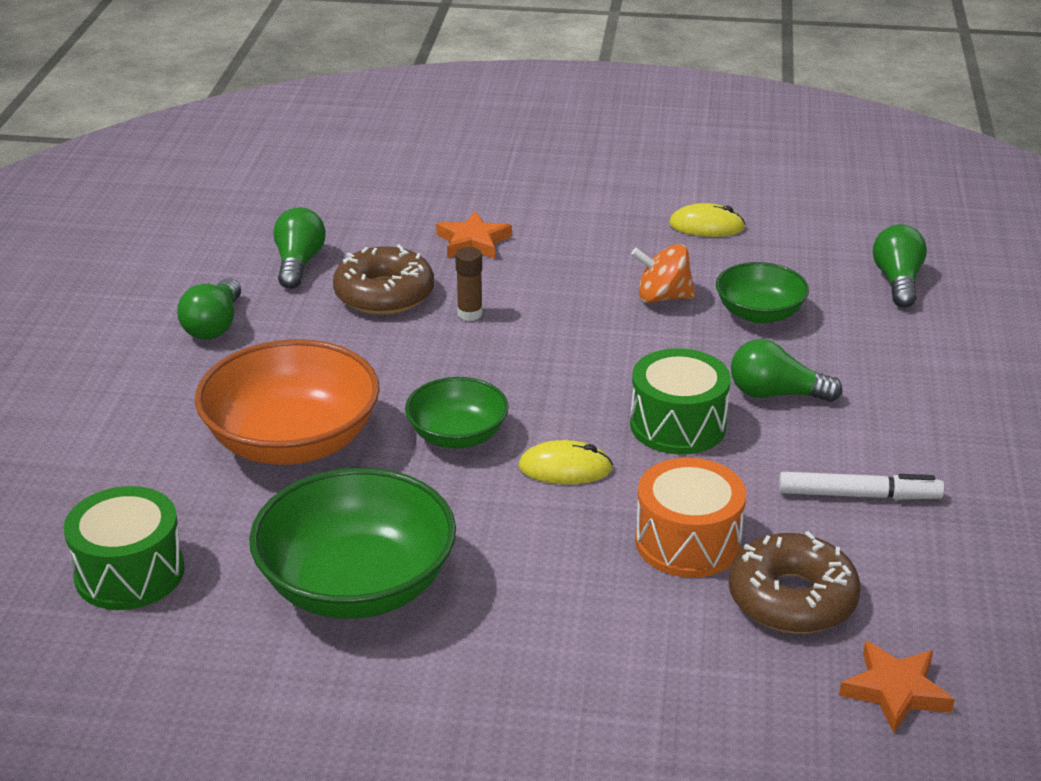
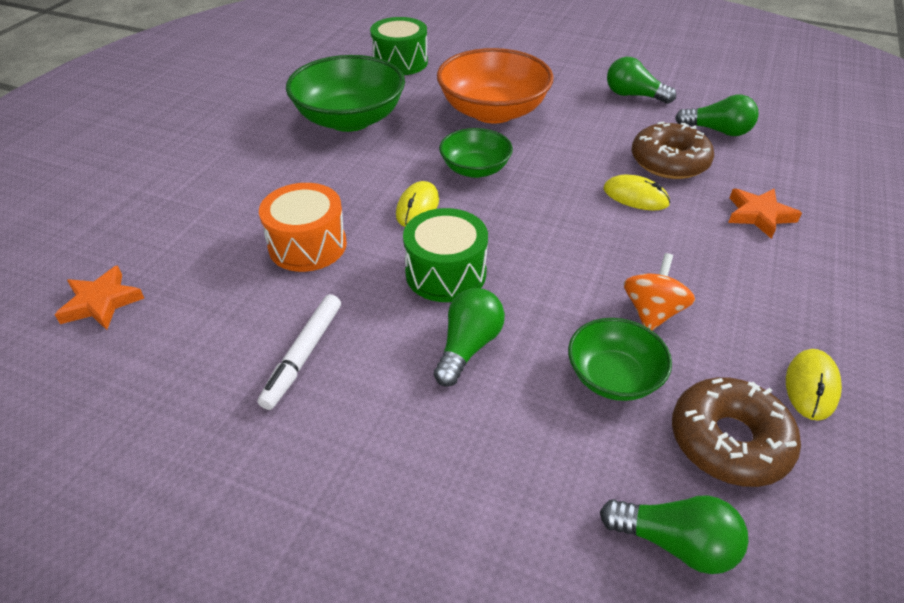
camera: 105 degrees right, 10 degrees up
(470, 314) = (635, 196): brown glue stick -> yellow mouse
(792, 599) = (219, 279): brown donut -> brown donut (729, 441)

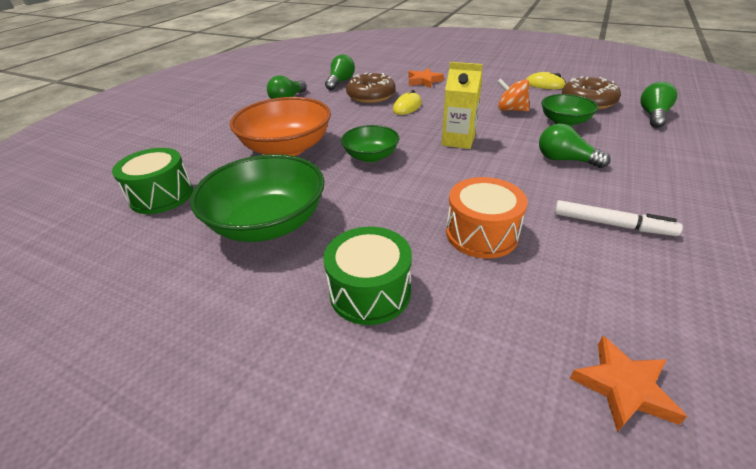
camera: 85 degrees left, 5 degrees down
(417, 207) = (422, 180): yellow mouse -> none
(445, 273) = (498, 168): green drum -> green drum (370, 291)
(523, 242) = (458, 140): none -> yellow carton

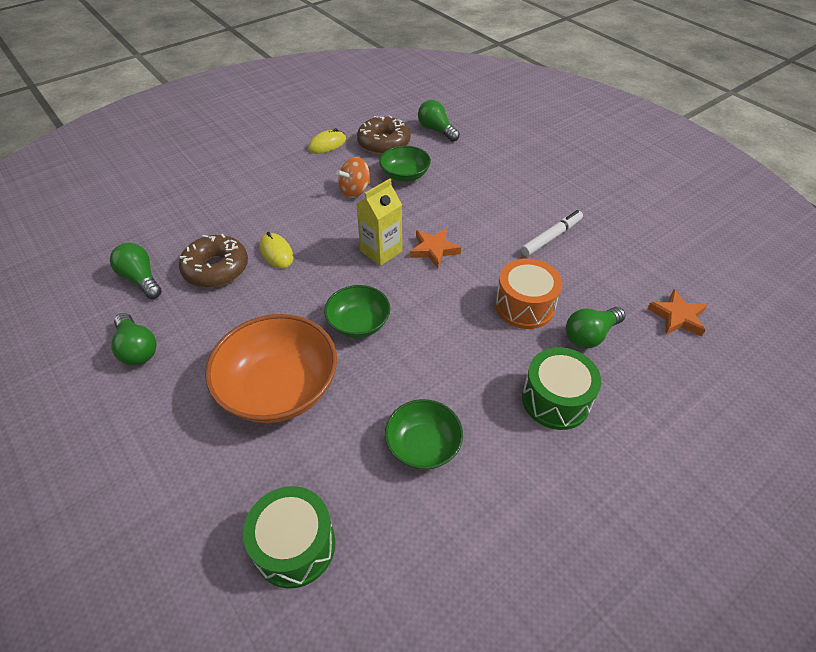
camera: 65 degrees left, 10 degrees up
(268, 223) = (423, 445): green bowl -> green bowl, size x0.57
(424, 81) = (225, 212): orange star -> orange star (434, 250)
(565, 160) = (462, 210): green light bulb -> green light bulb (590, 335)

